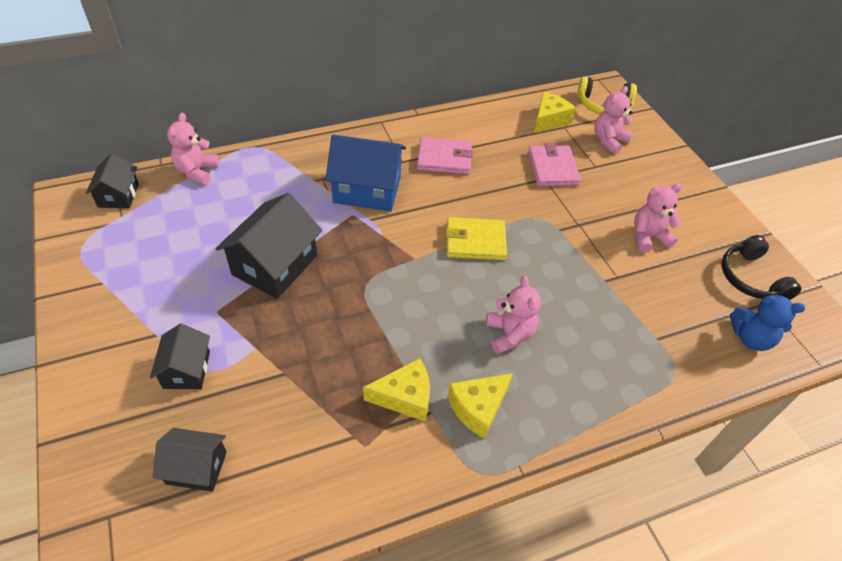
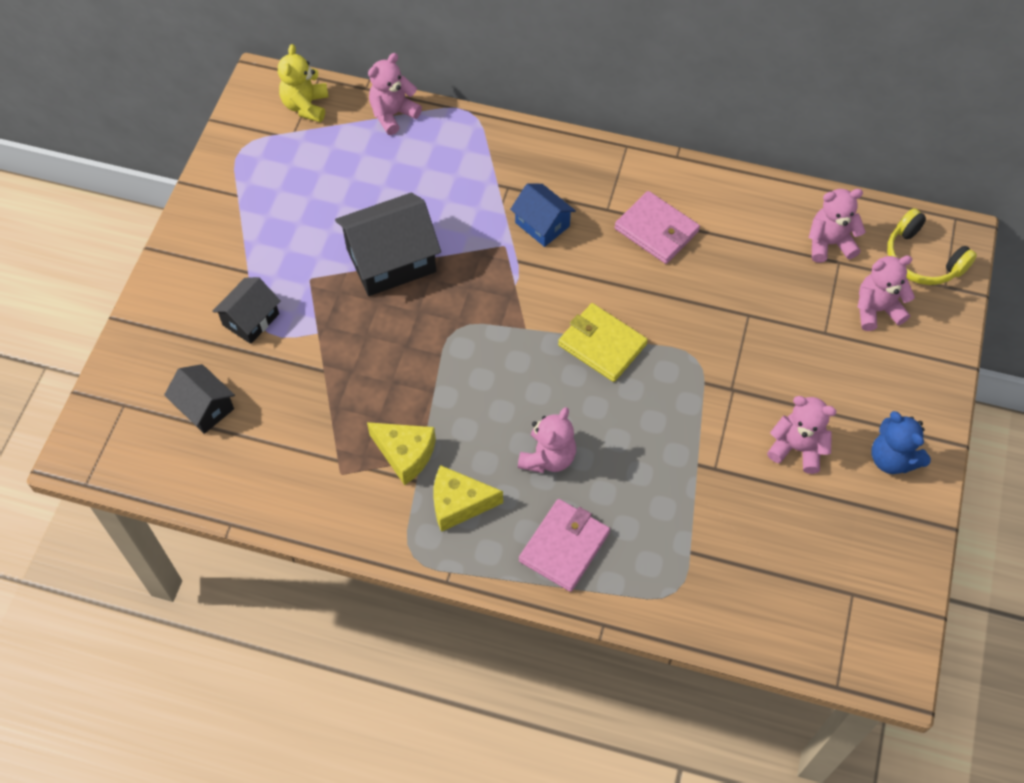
camera: 40 degrees right, 10 degrees up
(118, 195) = (306, 106): black house -> yellow teddy bear
(367, 189) = (542, 224): blue house -> blue house, size x0.58
(549, 120) = (829, 243): yellow cheese -> pink teddy bear
(552, 168) = (770, 308): pink wallet -> pink wallet (564, 547)
(750, 338) = (791, 614): blue teddy bear -> blue teddy bear (892, 459)
(751, 278) = (867, 560): black headphones -> none

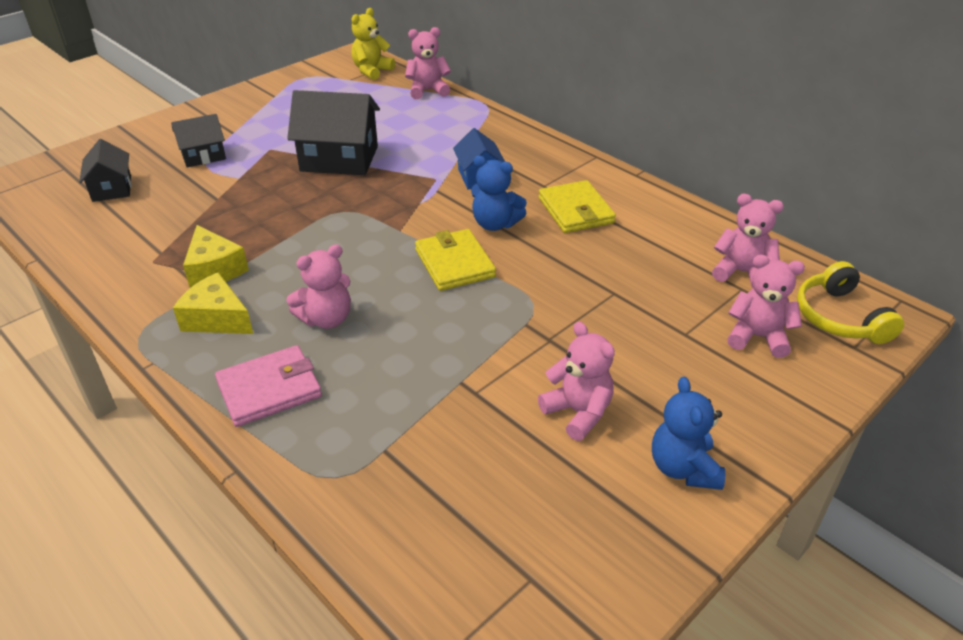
camera: 30 degrees right, 20 degrees down
(600, 280) = (495, 224): none -> blue teddy bear
(656, 230) = (575, 210): pink wallet -> yellow wallet

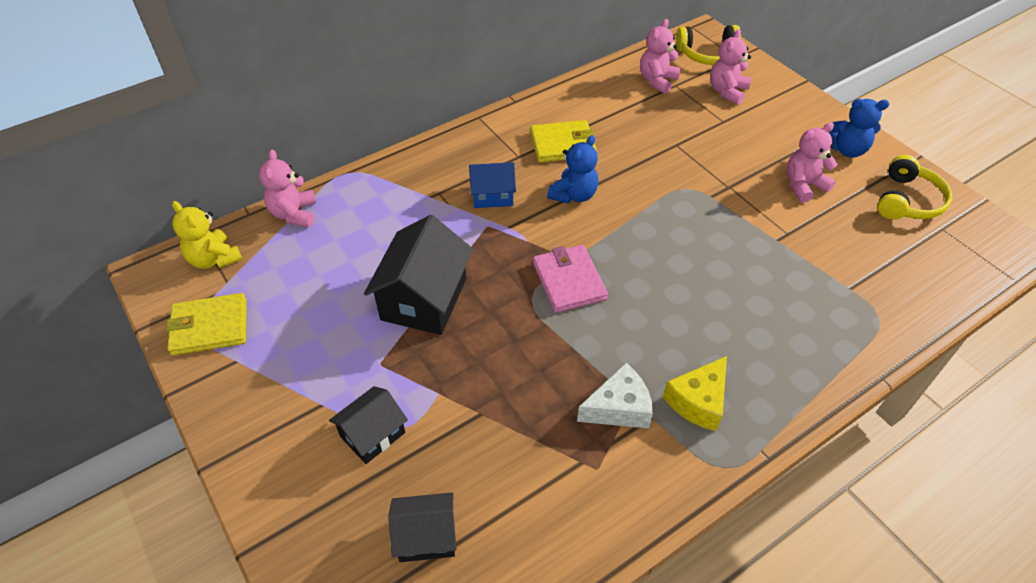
camera: 80 degrees left, 10 degrees up
(203, 155) = (372, 434): black house -> black house turned 60 degrees clockwise
(214, 269) = (619, 408): yellow cheese -> white cheese
(269, 389) = (791, 358): pink wallet -> pink wallet (569, 281)
(326, 319) = (701, 318): pink teddy bear -> none
(454, 263) = (629, 227): yellow wallet -> yellow wallet (210, 327)
(585, 537) = (907, 200): none -> yellow headphones

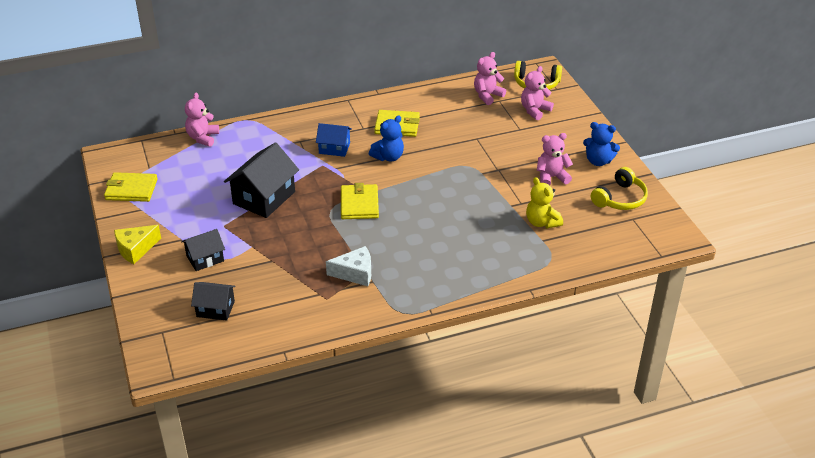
camera: 15 degrees right, 10 degrees down
(214, 259) = (145, 154): yellow teddy bear -> yellow teddy bear (542, 222)
(569, 281) = (359, 204): pink wallet -> yellow wallet
(698, 401) = (405, 279): yellow cheese -> yellow cheese (135, 249)

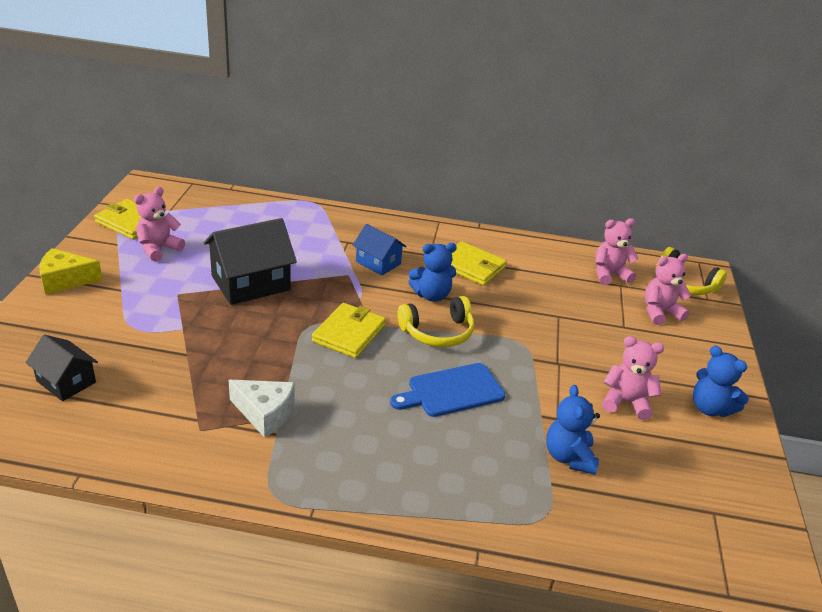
camera: 25 degrees right, 5 degrees down
(203, 138) = (252, 202): pink teddy bear -> pink teddy bear (158, 249)
(205, 258) = (120, 320): black house -> none
(450, 213) = (452, 391): none -> blue cutting board
(542, 222) = (569, 457): yellow teddy bear -> blue teddy bear
(620, 198) = (711, 474): yellow headphones -> yellow headphones (438, 332)

